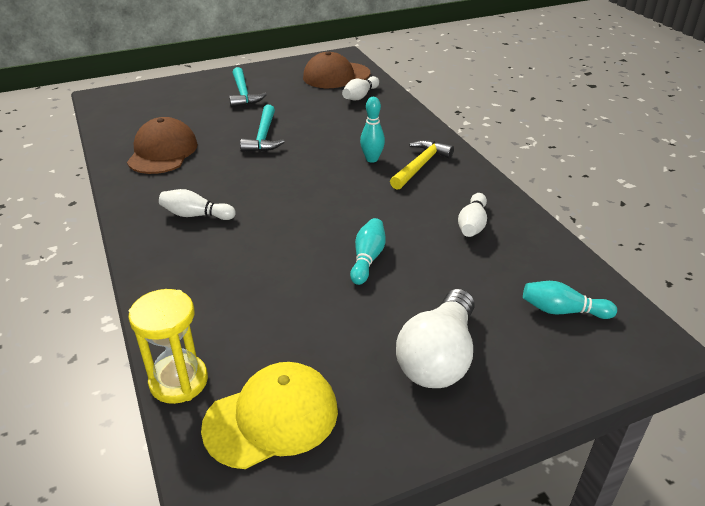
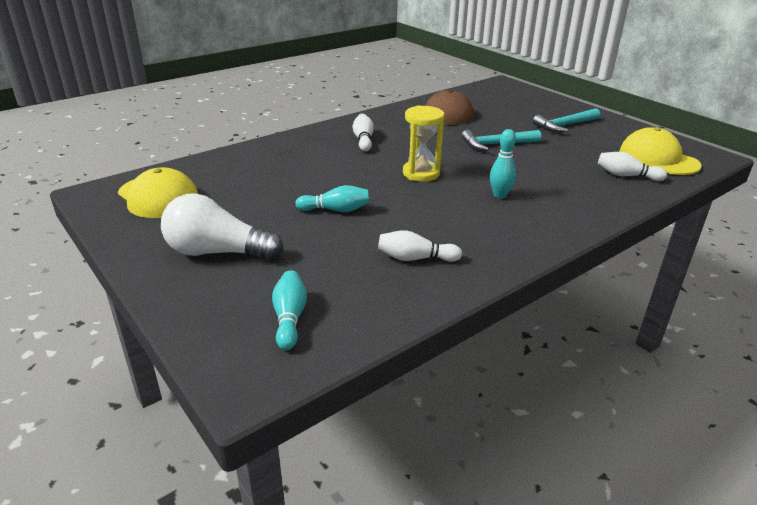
camera: 75 degrees right, 5 degrees down
(179, 381) = (191, 165): yellow hourglass -> yellow hourglass (421, 173)
(336, 76) = (658, 158): brown cap -> yellow cap
(420, 165) = (509, 221): yellow hammer -> none

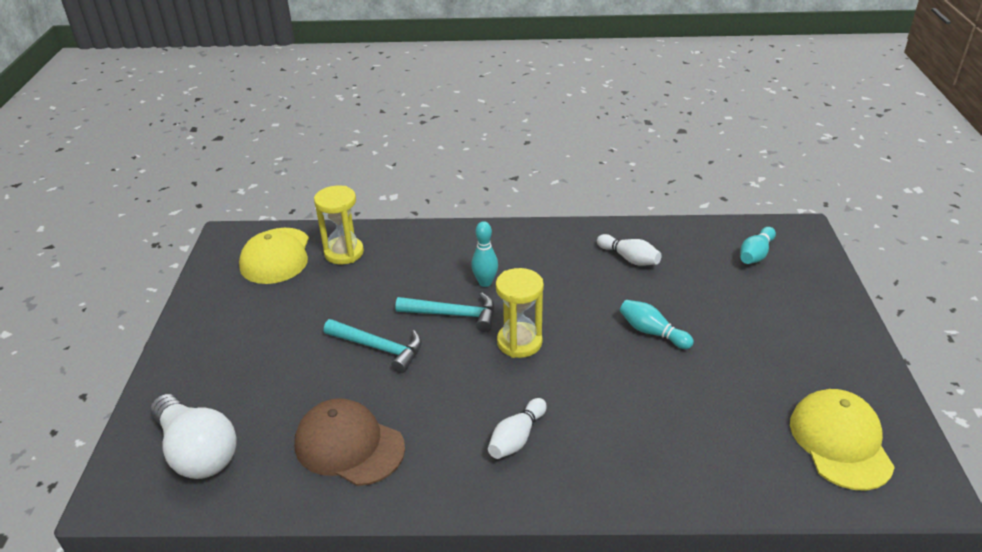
camera: 140 degrees left, 5 degrees up
(217, 252) = (790, 330): white light bulb -> white light bulb (197, 452)
(564, 125) = (251, 342): turquoise hammer -> turquoise hammer (453, 315)
(626, 176) = (344, 253): white bowling pin -> yellow hourglass

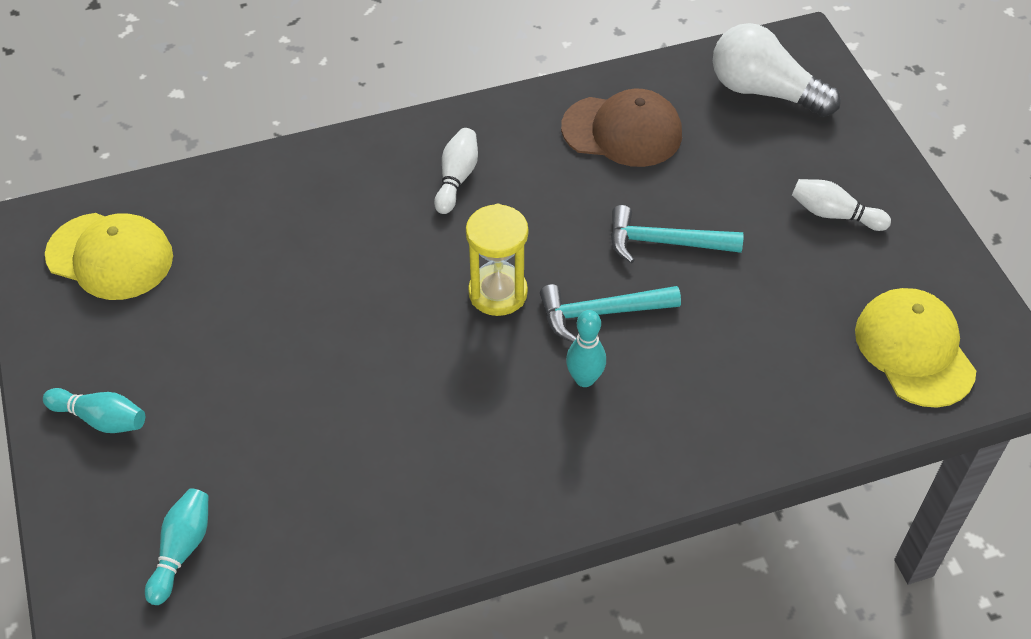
camera: 160 degrees right, 15 degrees up
(344, 253) = (822, 382): yellow hourglass -> none
(629, 258) = (385, 486): white bowling pin -> white bowling pin (834, 214)
(652, 332) = (331, 351): turquoise bowling pin -> turquoise bowling pin (101, 419)
(840, 442) = (110, 256): yellow cap -> yellow cap turned 45 degrees counterclockwise

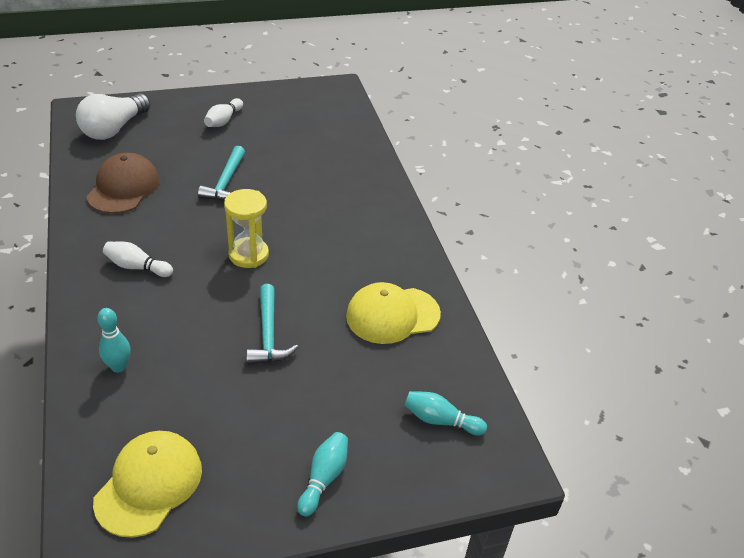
camera: 90 degrees left, 10 degrees down
(584, 379) = (324, 224): turquoise bowling pin -> turquoise bowling pin (118, 367)
(600, 313) = (275, 213): turquoise hammer -> turquoise hammer (268, 334)
(914, 350) = (322, 112): yellow cap -> yellow cap (392, 315)

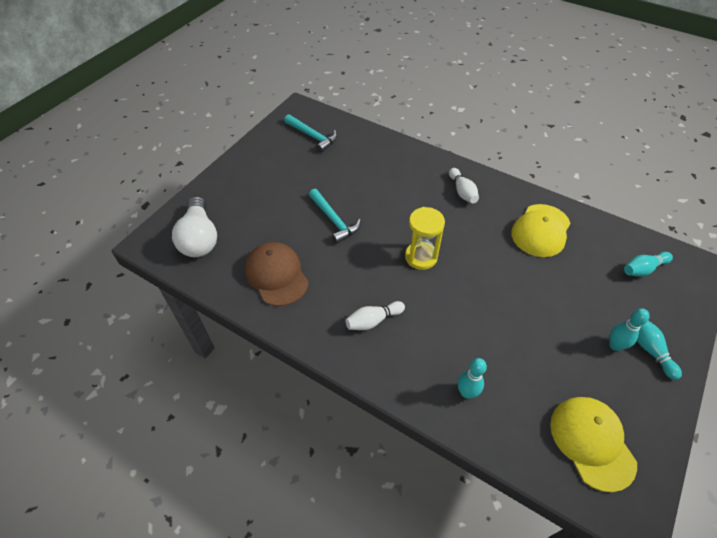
camera: 40 degrees left, 10 degrees up
(223, 121) = (265, 179): white bowling pin -> white bowling pin (462, 191)
(268, 334) = (506, 296): turquoise hammer -> turquoise hammer (313, 136)
(297, 446) = (615, 345): none -> turquoise bowling pin

